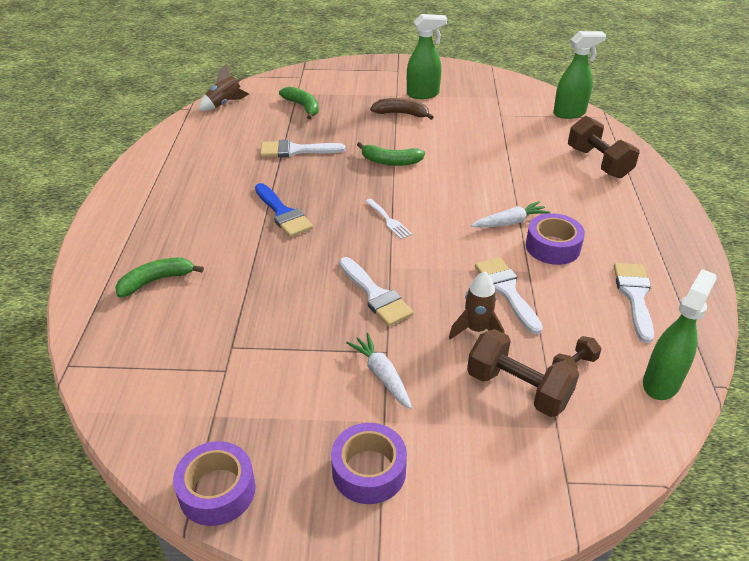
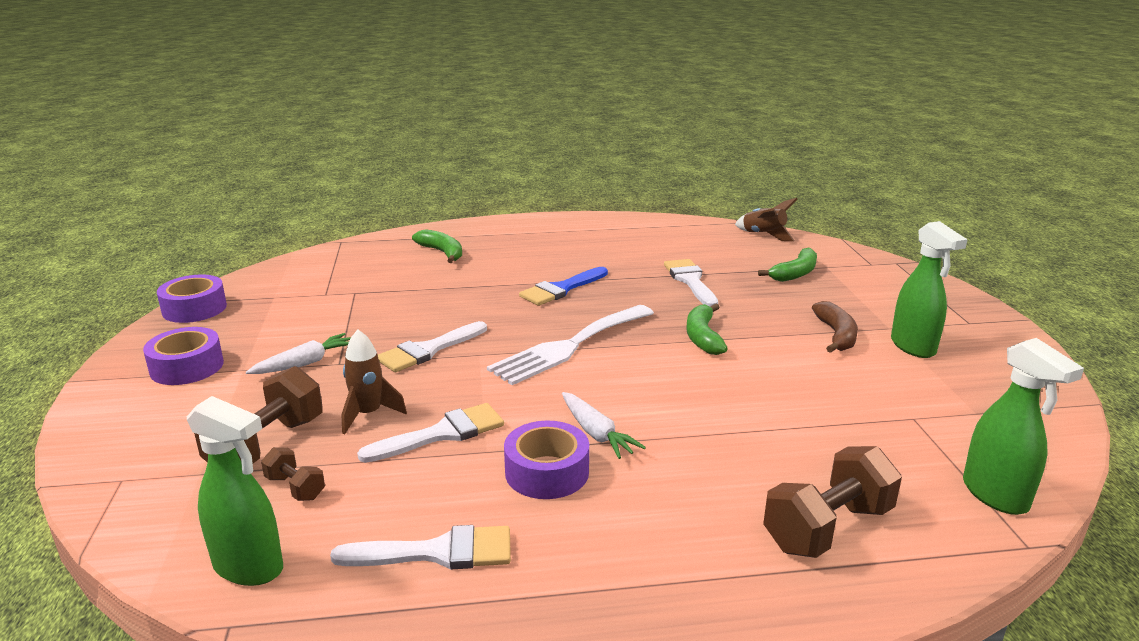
camera: 80 degrees right, 15 degrees down
(388, 220) = (569, 346): white fork -> white fork, size x2.25

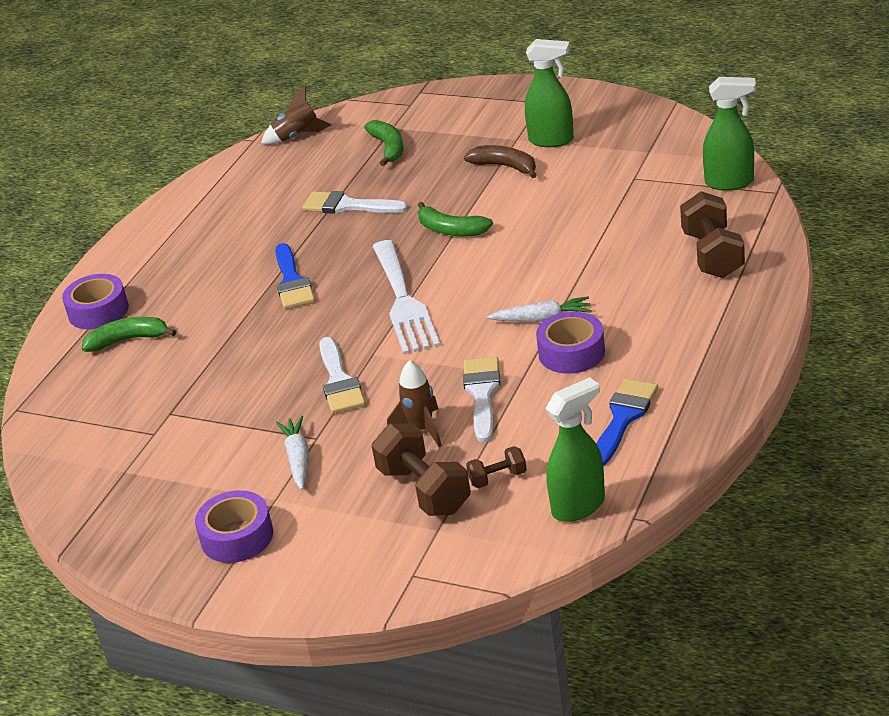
camera: 55 degrees left, 10 degrees up
(194, 309) = (99, 531): purple tape -> purple tape (98, 311)
(437, 552) = (623, 418): white brush -> blue brush

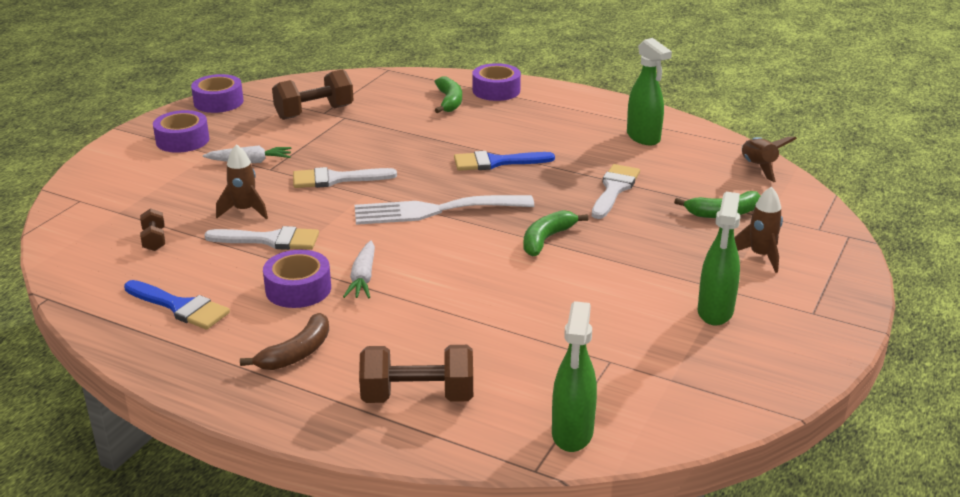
camera: 90 degrees right, 5 degrees down
(112, 540) = (218, 102): none -> purple tape
(424, 490) = (168, 208): brown dumbbell -> brown dumbbell (314, 112)
(460, 127) = (760, 256): none -> brown rocket
(505, 167) = (663, 278): brown banana -> brown banana (297, 353)
(579, 506) = (86, 274): green spray bottle -> green spray bottle (643, 138)

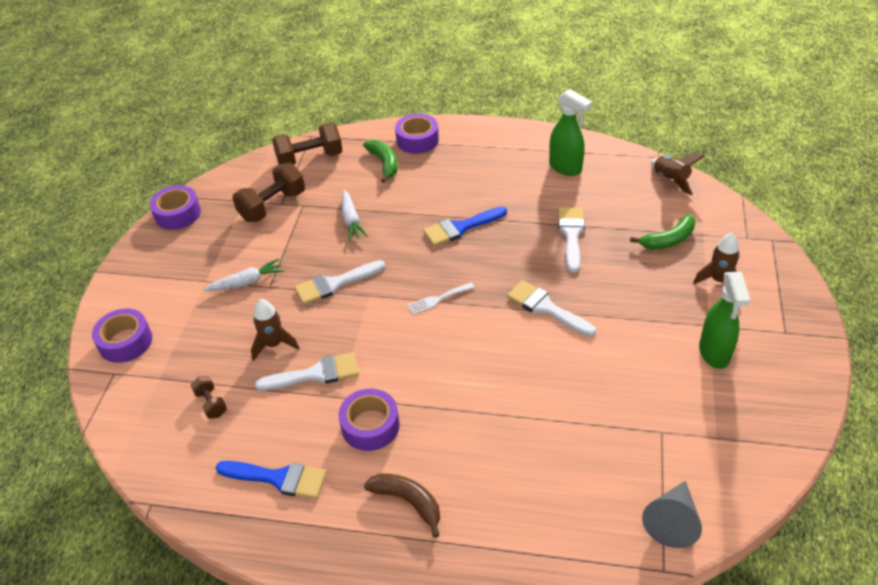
camera: 15 degrees left, 15 degrees up
(182, 140) = (170, 271): purple tape -> purple tape (125, 342)
(297, 353) = (408, 502): brown banana -> brown banana turned 75 degrees counterclockwise
(363, 278) = (418, 396): white carrot -> white carrot (351, 220)
(418, 397) = (533, 520): brown dumbbell -> brown dumbbell (310, 159)
(434, 210) = (438, 299): white fork -> white fork, size x0.45
(546, 239) = (546, 308): green banana -> white brush
(572, 434) = (672, 521): green spray bottle -> grey cone

